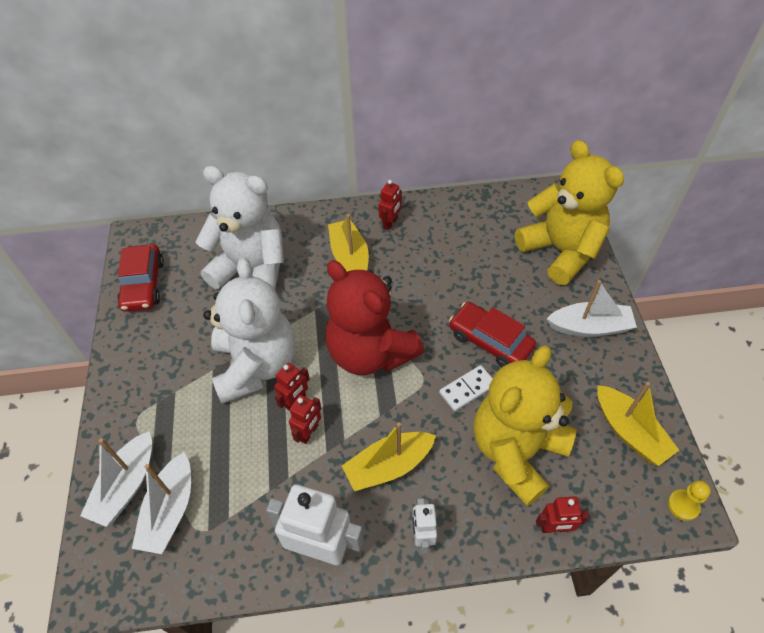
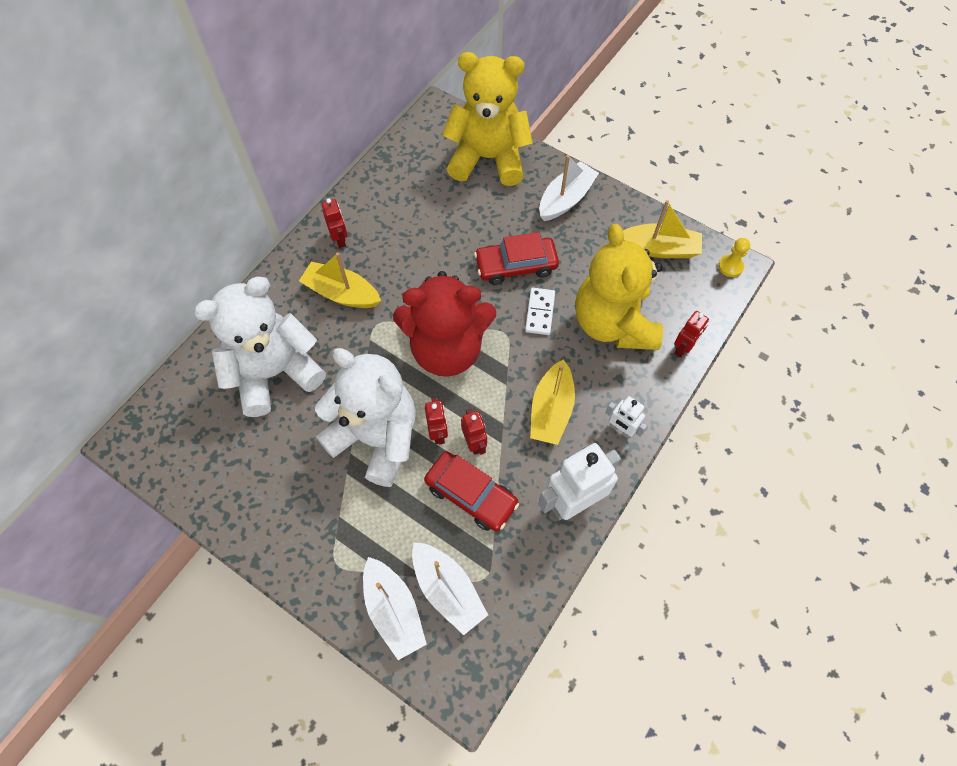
camera: 50 degrees left, 10 degrees up
(143, 284) = (193, 470): red car -> red car (471, 495)

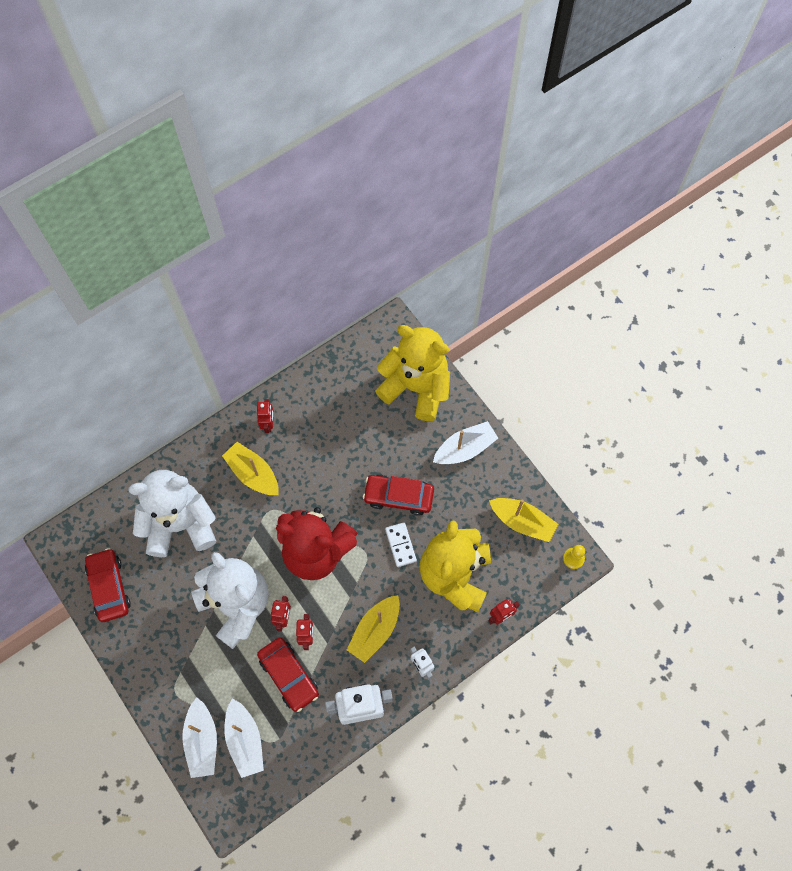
camera: 20 degrees right, 5 degrees up
(210, 470) = (109, 587): none -> red car
(540, 312) = (400, 545): white domino -> white domino turned 45 degrees counterclockwise

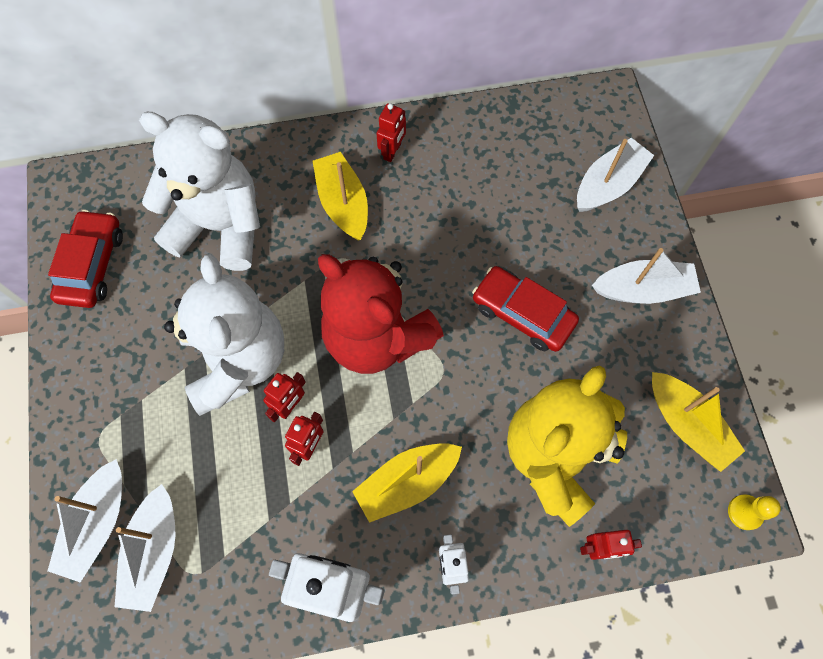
camera: 25 degrees right, 0 degrees up
(288, 675) = (258, 489): red car -> none
(400, 545) = (496, 379): white domino -> none
(416, 387) = (608, 184): yellow teddy bear -> white boat

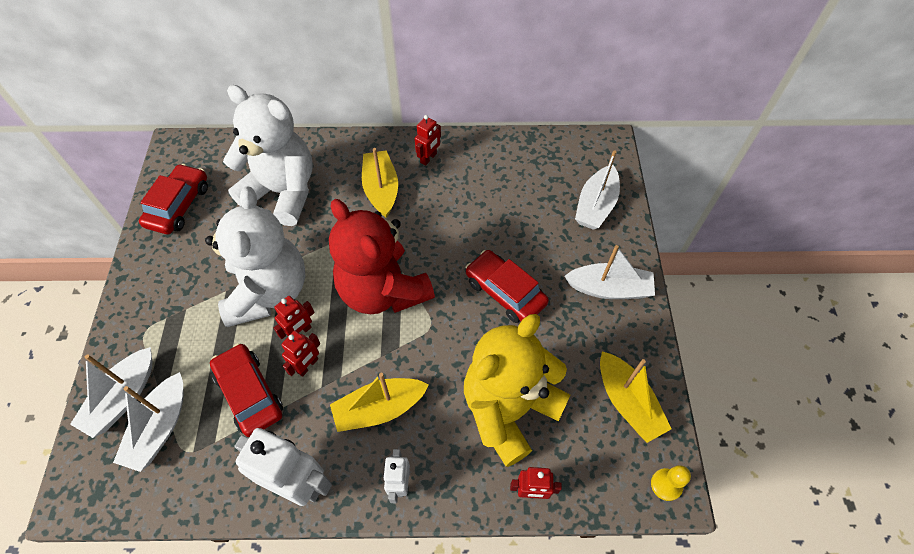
camera: 10 degrees right, 10 degrees down
(249, 491) = (249, 393): none -> red car
(608, 184) = (595, 205): white boat -> white boat turned 150 degrees clockwise

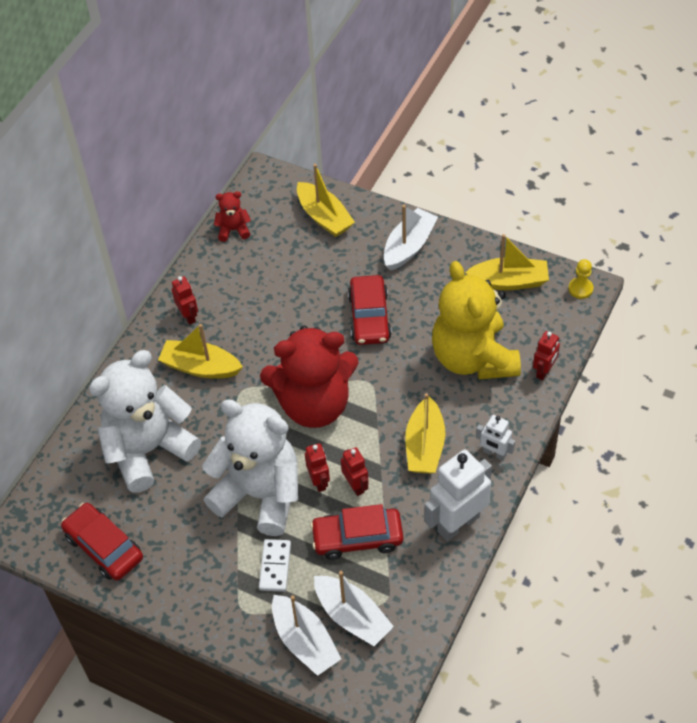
camera: 60 degrees left, 5 degrees down
(196, 337) = (275, 566): none -> white domino
(505, 292) = (369, 317): red car -> red car turned 75 degrees counterclockwise
(536, 148) = (233, 230): none -> red teddy bear
(595, 205) = (324, 217): white boat -> yellow boat

